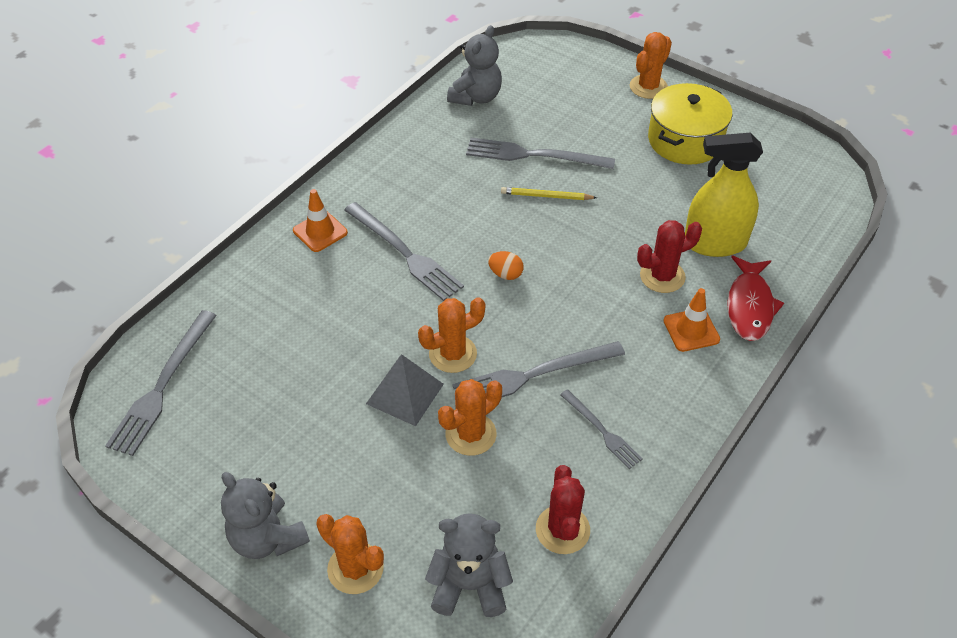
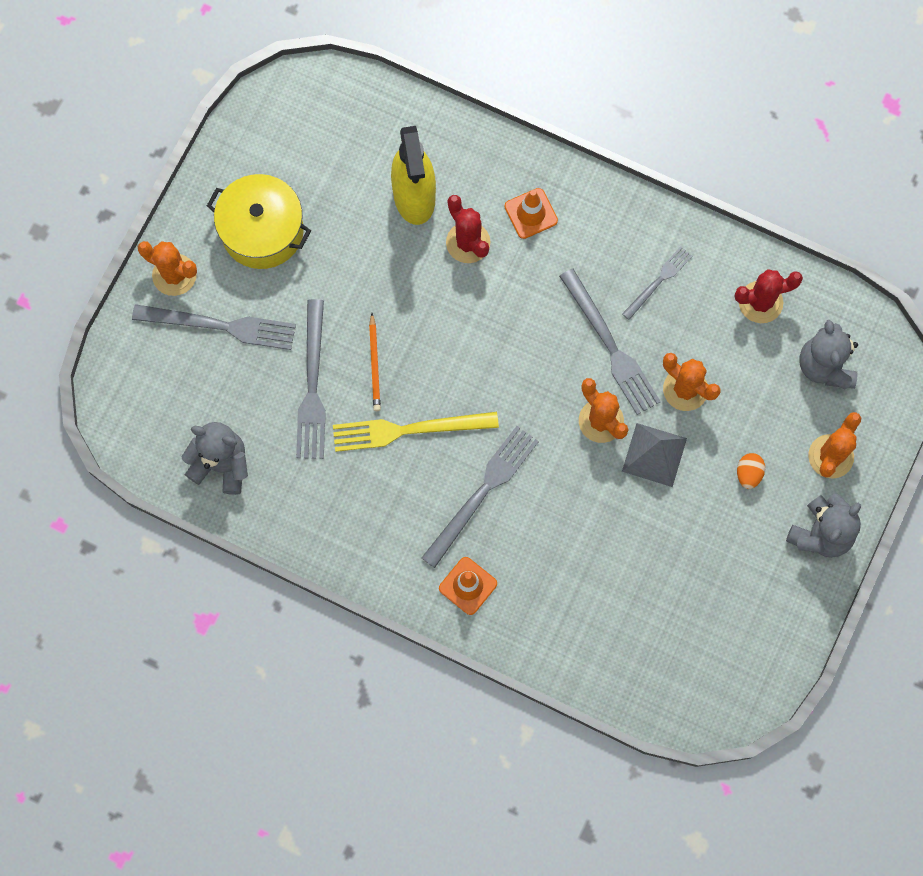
camera: 100 degrees left, 25 degrees up
(162, 385) = (691, 678): grey fork -> grey fork (220, 326)
(478, 211) = (408, 430): none -> yellow fork
(505, 274) = (492, 389): orange egg -> orange egg (748, 474)
(546, 196) = (374, 364): yellow pencil -> orange pencil
(749, 306) = (491, 163): red fish -> none

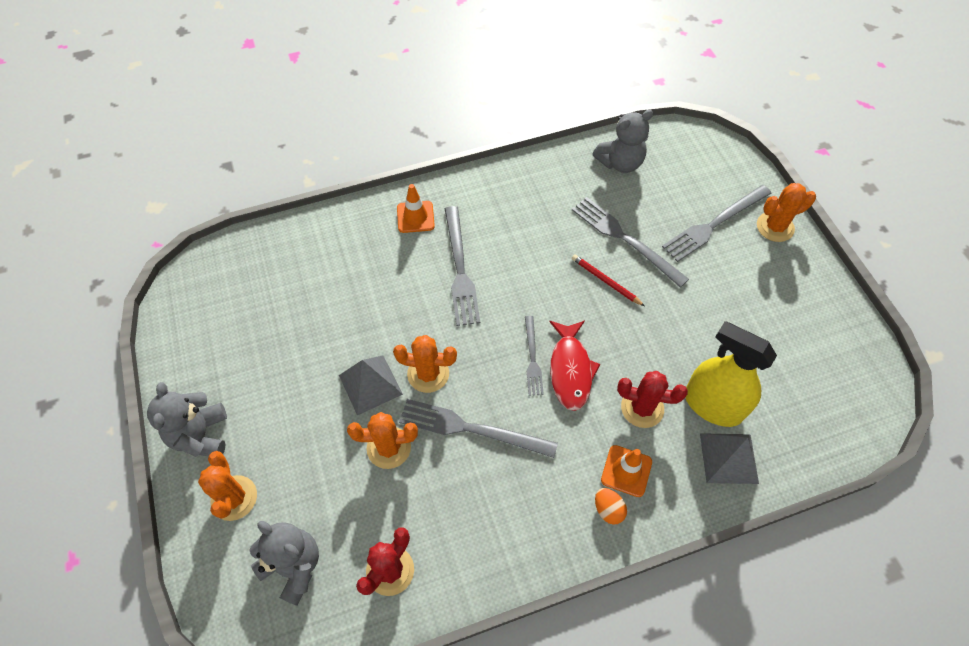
camera: 135 degrees right, 15 degrees down
(262, 231) = (766, 294): yellow pot -> none
(374, 364) = (606, 281): orange pencil -> red pencil
(408, 430) = (542, 264): yellow fork -> none
(449, 154) = (728, 458): none -> grey pyramid
(488, 320) = (570, 370): none -> red fish
(658, 281) = (484, 510): grey fork -> grey fork (532, 358)
(748, 474) = (290, 430): orange egg -> orange egg (608, 509)

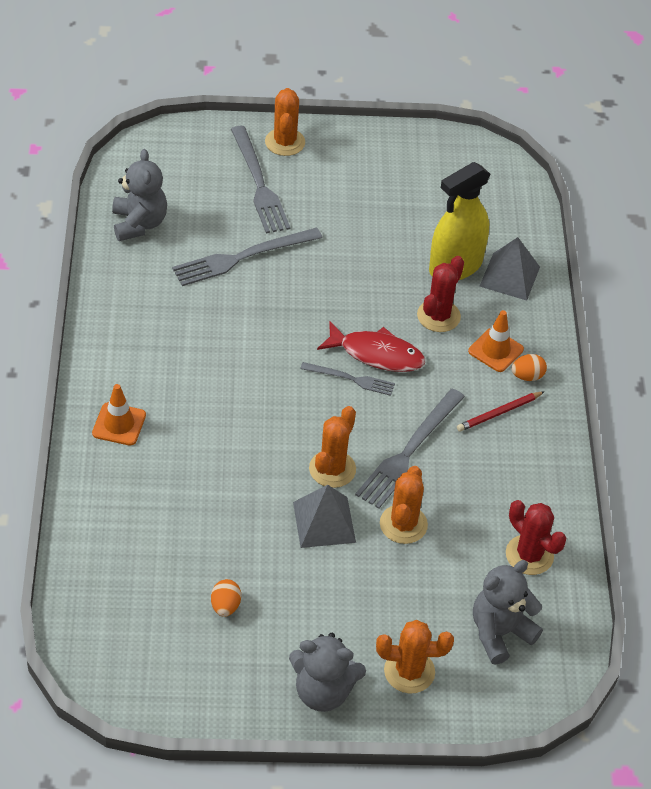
camera: 75 degrees left, 10 degrees down
(266, 340) = (225, 606): none -> orange egg
(460, 269) = (213, 405): grey fork -> none
(606, 281) = (287, 291): red pencil -> red pencil (499, 413)

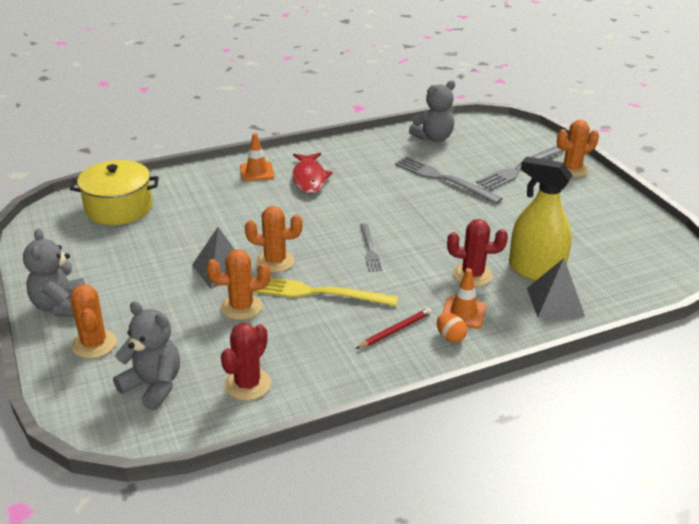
camera: 70 degrees right, 15 degrees down
(128, 592) = (119, 208): none -> yellow pot
(225, 606) = (123, 246): orange egg -> none
(376, 354) = (405, 255): red fish -> red fish (309, 179)
(409, 451) = (318, 293): grey fork -> yellow fork
(499, 413) = (395, 330): red pencil -> red pencil turned 105 degrees clockwise

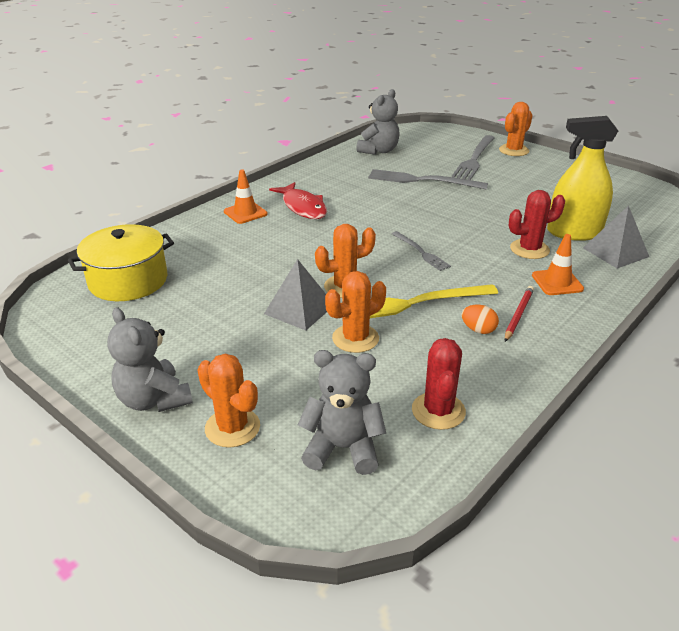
camera: 25 degrees left, 0 degrees up
(450, 337) = (569, 306): orange egg -> orange egg (478, 330)

